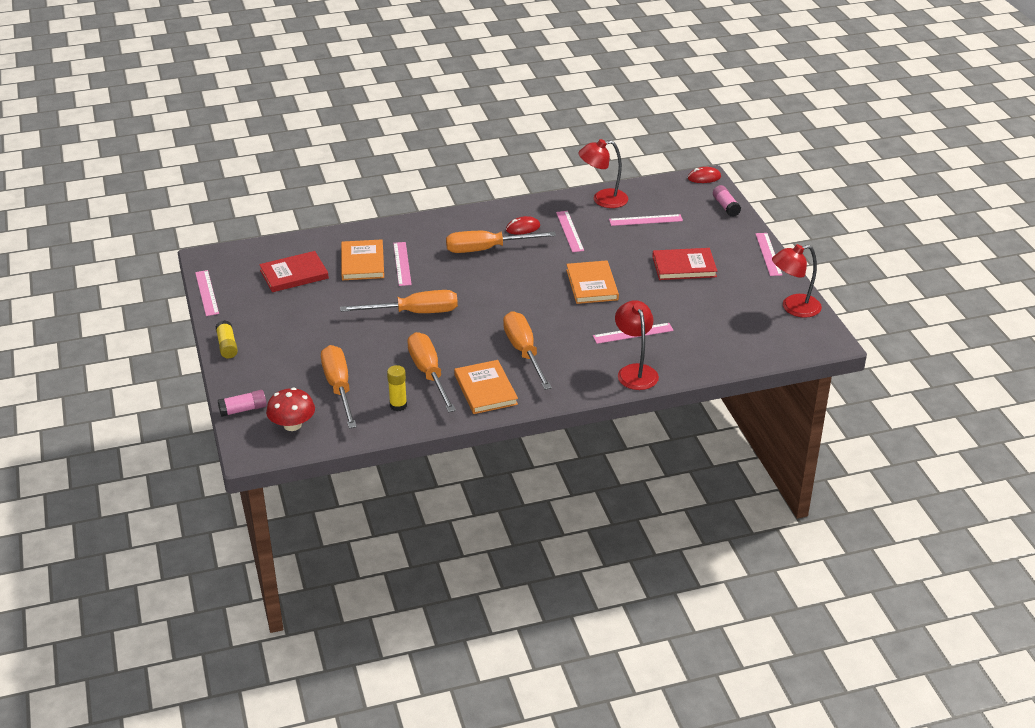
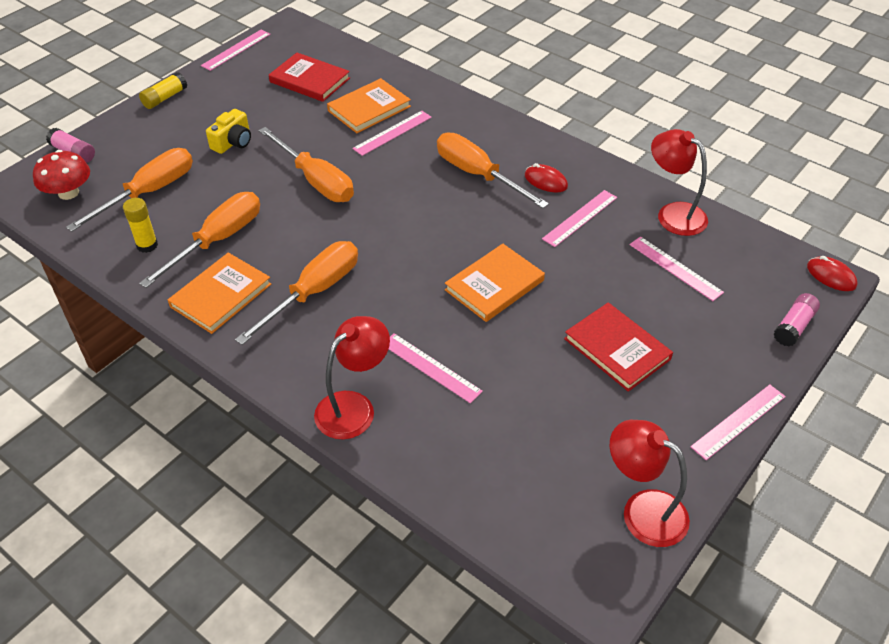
camera: 55 degrees right, 10 degrees up
(326, 332) = (233, 142): none -> yellow camera

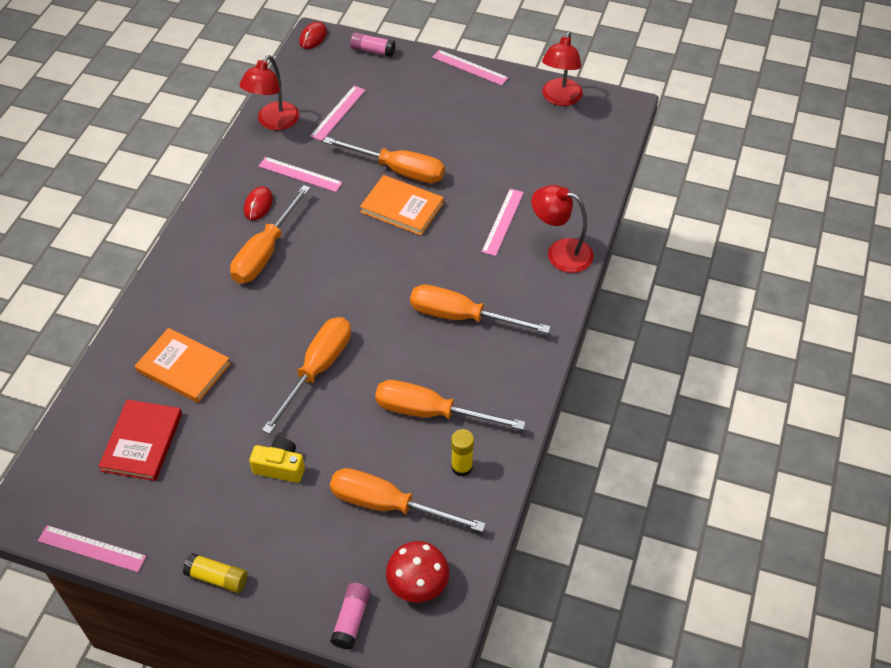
camera: 110 degrees left, 5 degrees up
(221, 295) = (495, 380): orange book -> none
(392, 133) = (220, 334): pink ruler -> none
(556, 297) = (398, 170): none -> orange screwdriver
(617, 349) = (435, 130): red book -> none

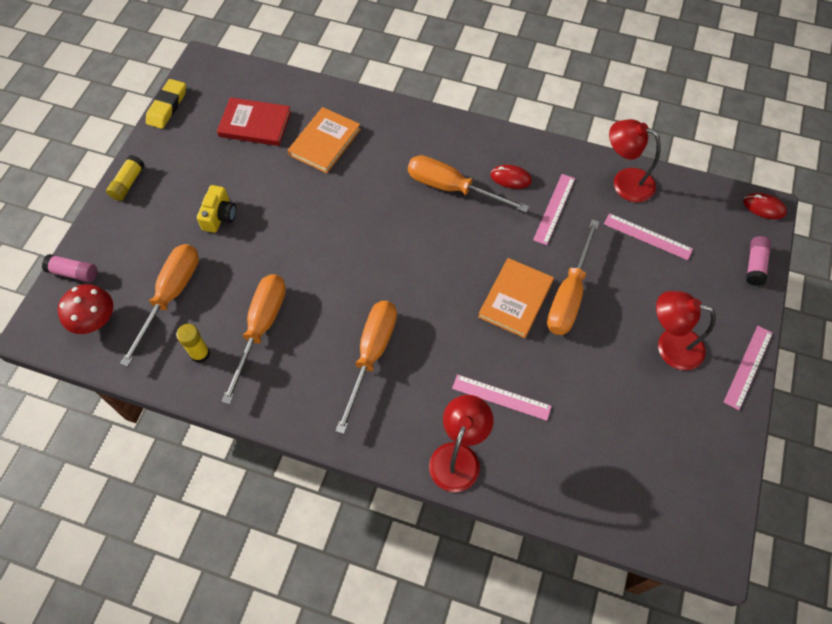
camera: 90 degrees right, 10 degrees up
(92, 548) = (167, 106): pink ruler -> yellow eraser
(317, 369) = (316, 236): orange screwdriver -> none
(560, 98) = (712, 470): red lamp -> red lamp (670, 346)

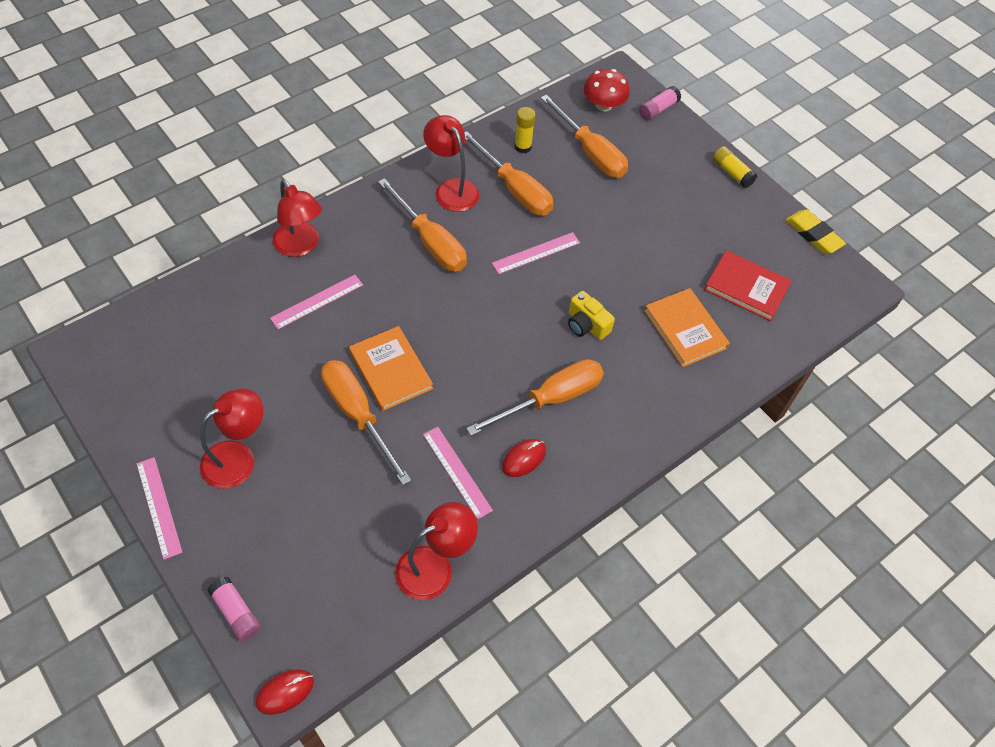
camera: 120 degrees right, 5 degrees down
(219, 216) = (650, 214): yellow camera -> yellow camera (586, 325)
(255, 124) = (746, 287): red book -> red book turned 75 degrees clockwise
(297, 379) = (451, 189): none -> red lamp
(647, 236) = (355, 534): pink ruler -> pink ruler (536, 253)

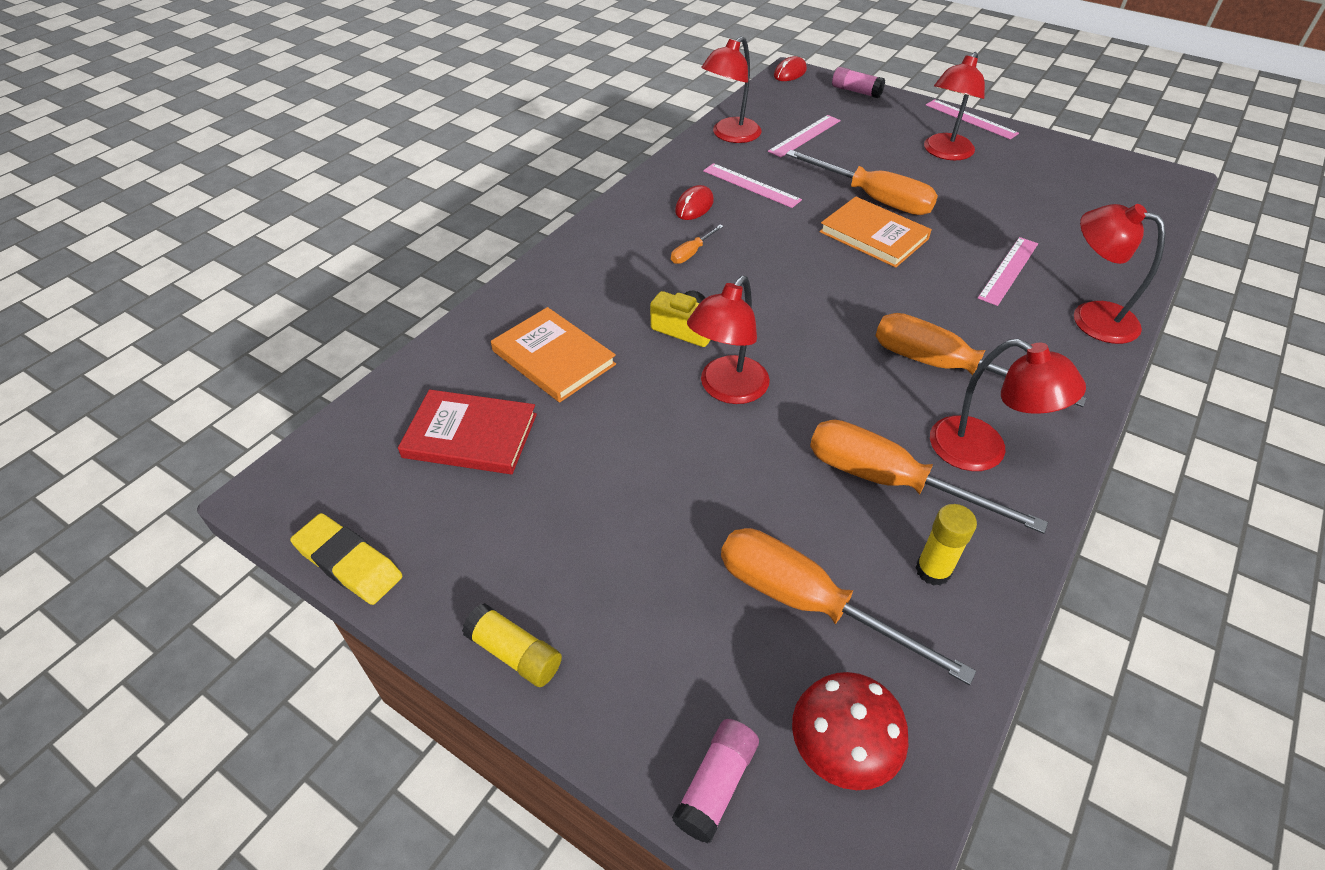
camera: 165 degrees right, 10 degrees down
(536, 253) = (797, 395): pink ruler -> pink ruler (804, 136)
(550, 399) = (691, 253): orange screwdriver -> orange screwdriver, size x0.44
(578, 270) = (727, 390): none -> red lamp

